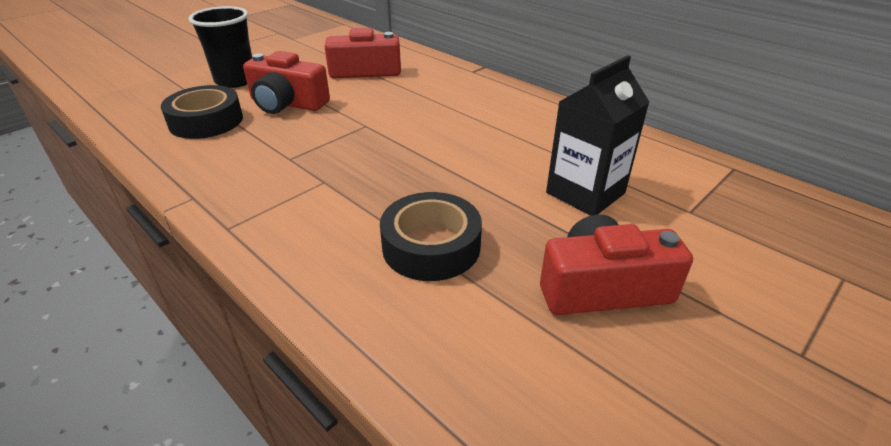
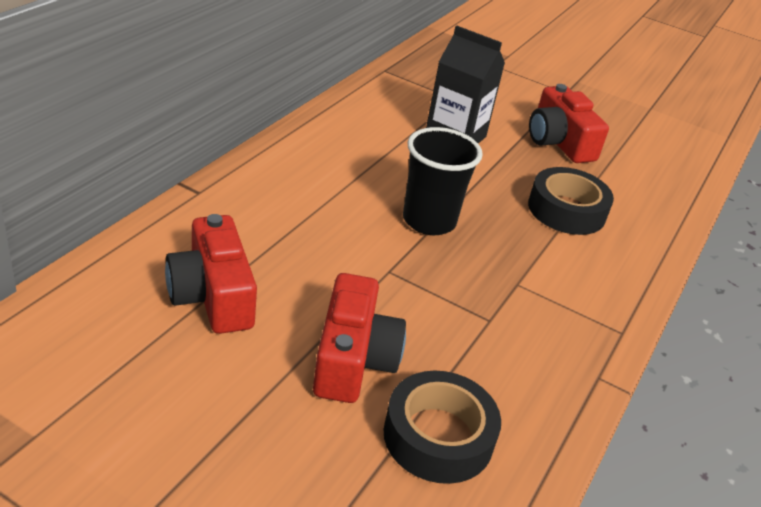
camera: 110 degrees left, 0 degrees up
(235, 80) = (281, 456): black cup -> black cup (429, 221)

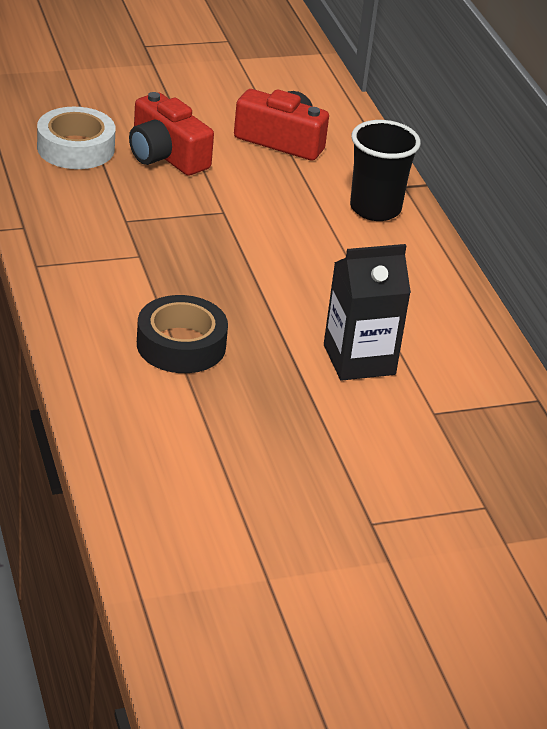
camera: 135 degrees right, 0 degrees up
(429, 221) = (255, 262): black cup -> black cup (375, 209)
(438, 436) = (76, 148): black tape -> white tape
(559, 142) = (281, 427): red camera -> none

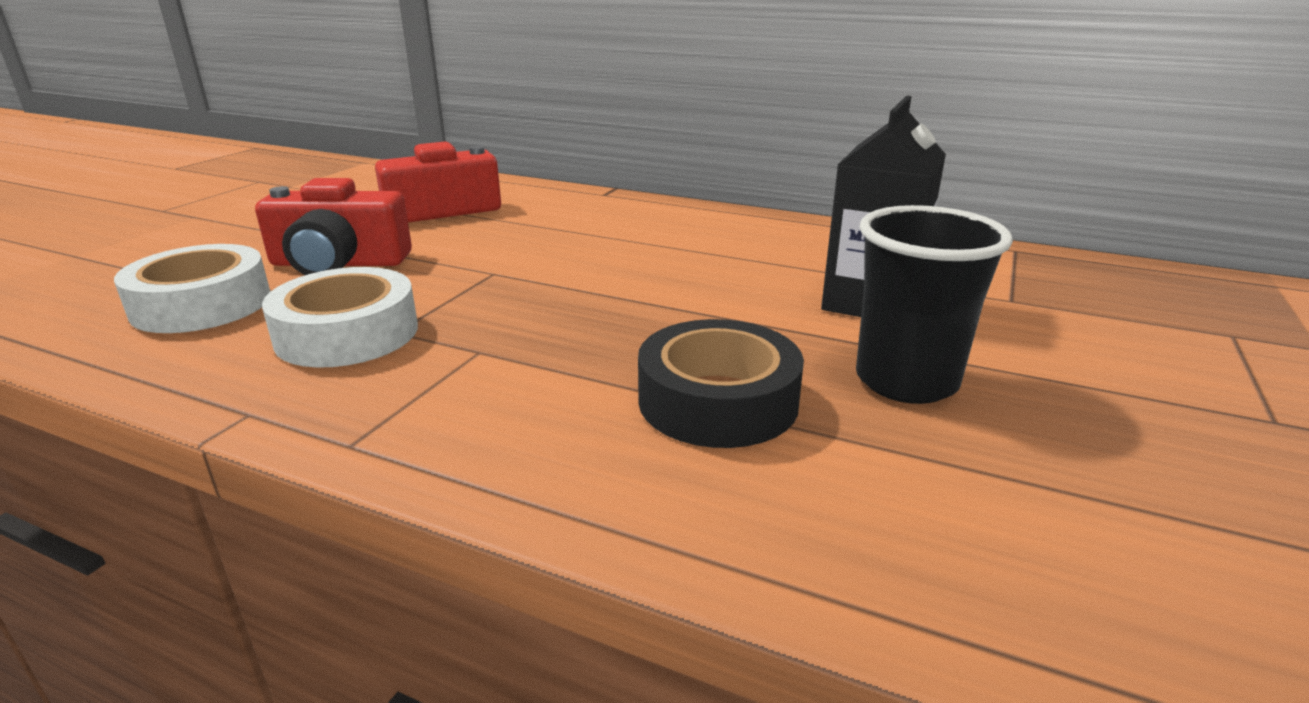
camera: 45 degrees left, 10 degrees down
(106, 208) = (347, 334): none -> white tape
(375, 209) = (617, 213): black cup -> black cup (906, 381)

